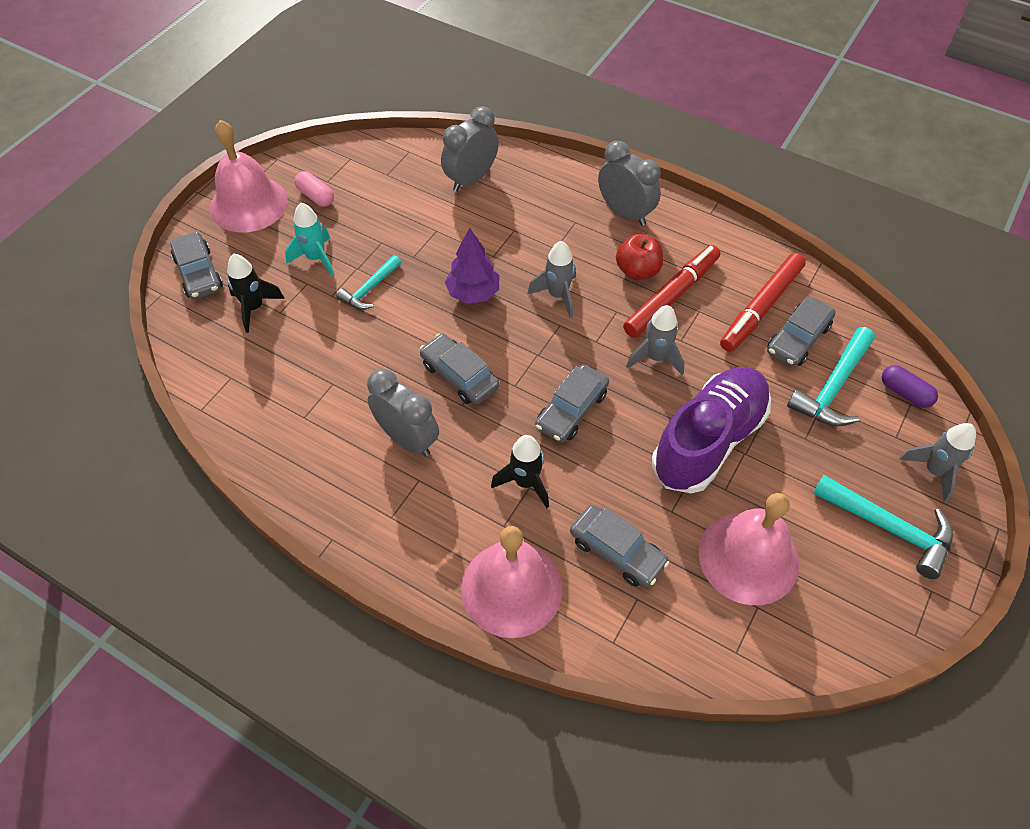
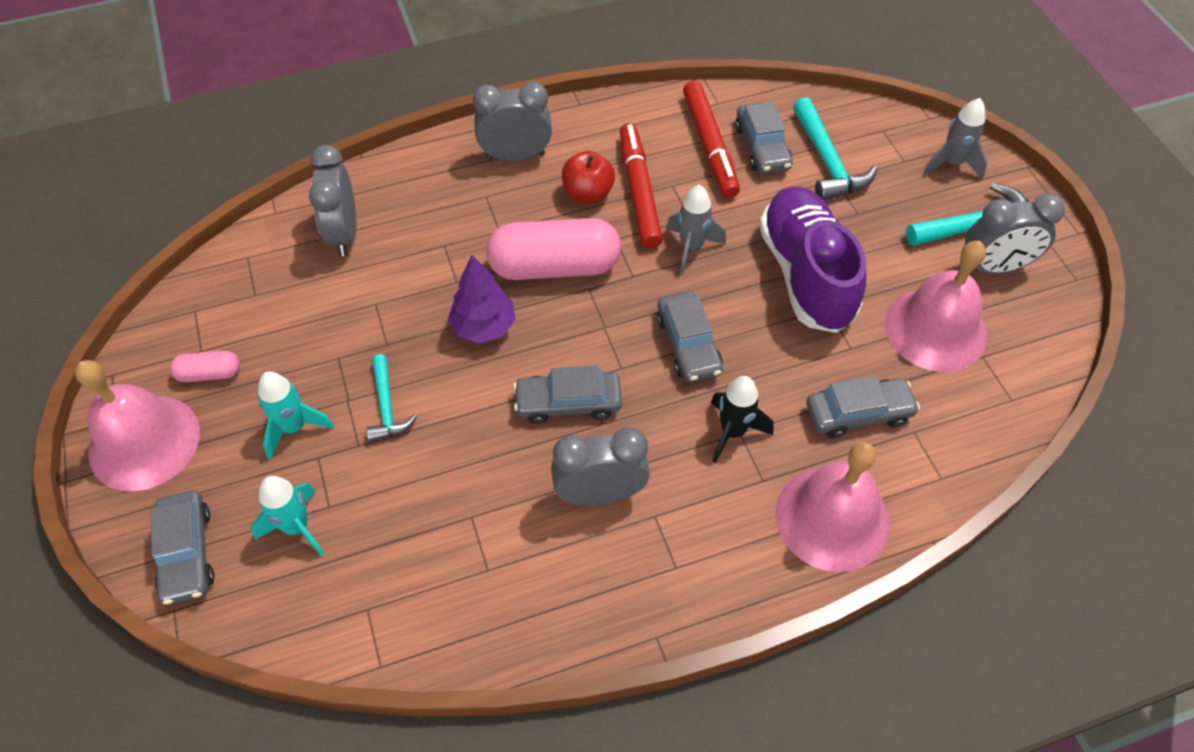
camera: 50 degrees left, 0 degrees up
(198, 273) = (187, 553): grey car -> grey car turned 60 degrees clockwise
(254, 308) = (297, 527): black rocket -> turquoise rocket
(557, 295) = (554, 267): grey rocket -> pink capsule
(857, 564) = (994, 267): none -> grey clock
(905, 393) = (871, 126): purple capsule -> none

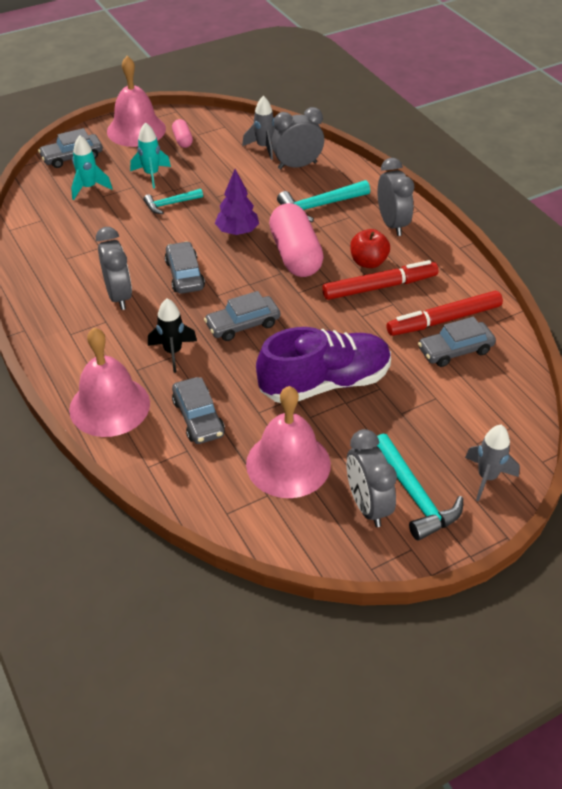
camera: 80 degrees right, 10 degrees down
(691, 248) = (332, 319): grey rocket -> grey rocket (264, 147)
(827, 162) = (454, 391): turquoise hammer -> turquoise hammer (319, 206)

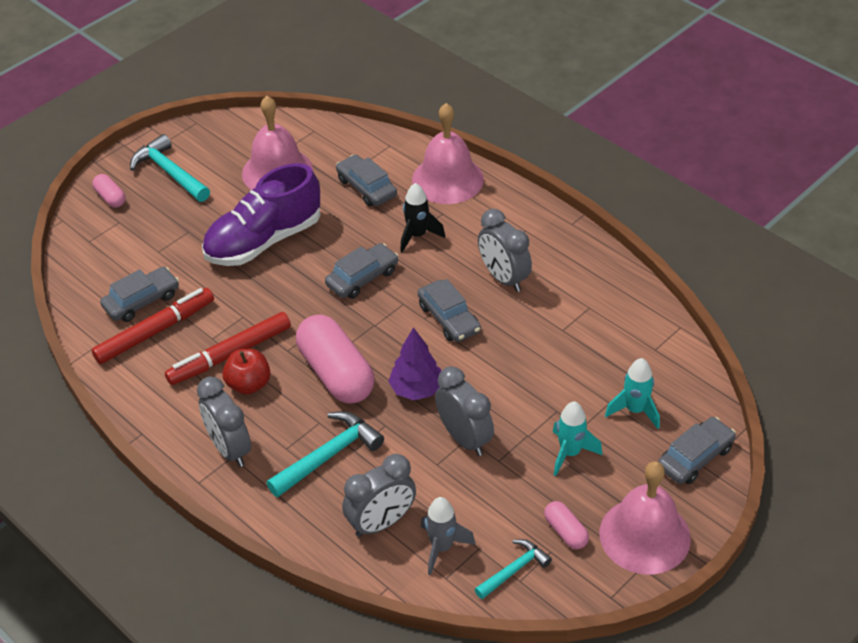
camera: 165 degrees right, 0 degrees up
(170, 204) = (518, 410): turquoise hammer -> turquoise hammer (514, 570)
(367, 505) = (206, 158): grey clock -> grey clock (464, 438)
(487, 477) = (110, 198): grey rocket -> pink capsule

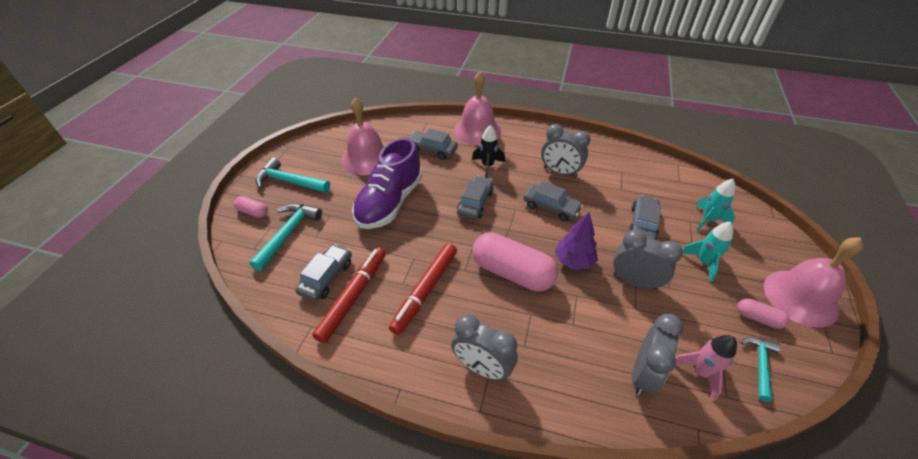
camera: 30 degrees left, 0 degrees up
(249, 384) = (457, 307): red apple -> none
(329, 455) = (559, 337): turquoise hammer -> turquoise hammer (288, 234)
(442, 548) = (700, 372): grey rocket -> pink rocket
(695, 457) = (768, 234): grey car -> grey car (643, 223)

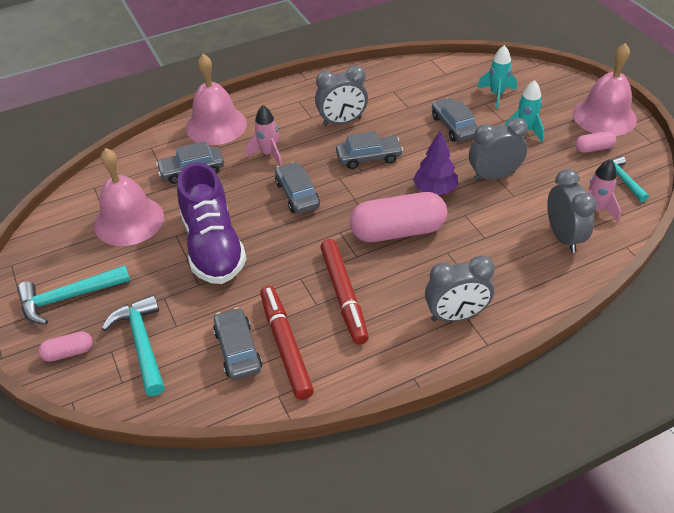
camera: 40 degrees left, 0 degrees up
(487, 166) = (269, 154): black rocket -> pink rocket

